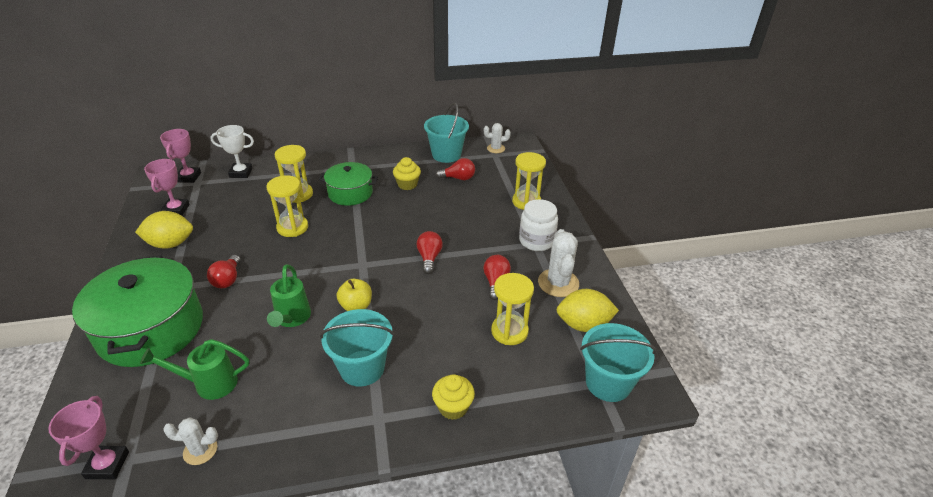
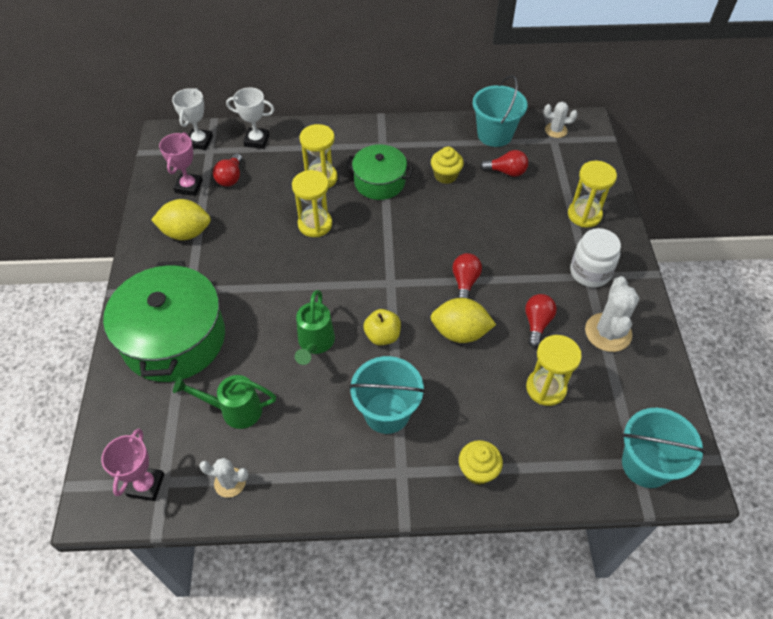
camera: 10 degrees right, 15 degrees up
(188, 177) = (199, 141): pink trophy -> white trophy
(227, 279) = (247, 286): red light bulb -> red light bulb (230, 178)
(583, 325) = (629, 390): yellow lemon -> yellow lemon (460, 332)

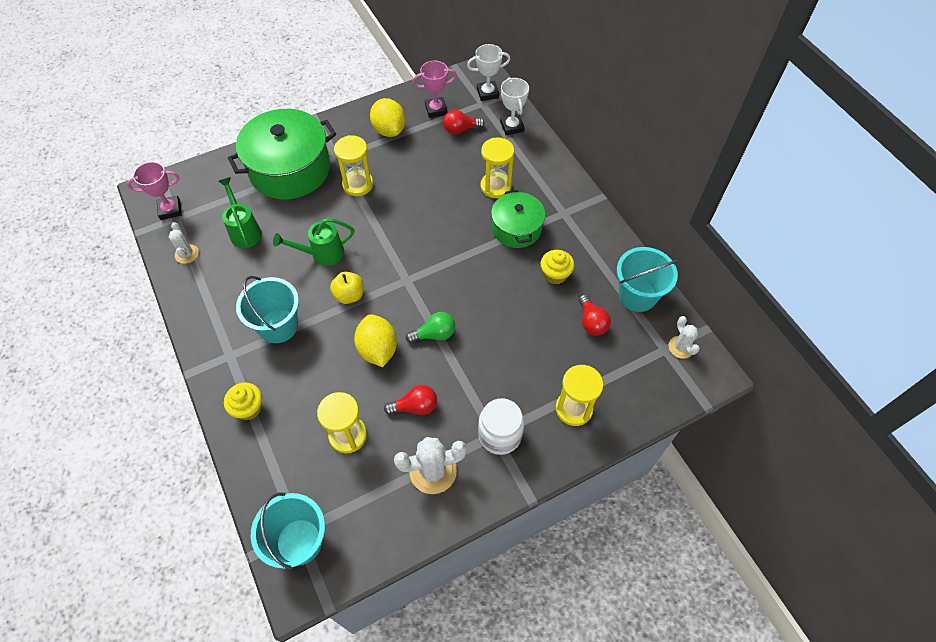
camera: 65 degrees right, 5 degrees up
(315, 224) = (442, 204): yellow hourglass -> yellow hourglass (358, 184)
(465, 282) = (434, 334): red light bulb -> green light bulb

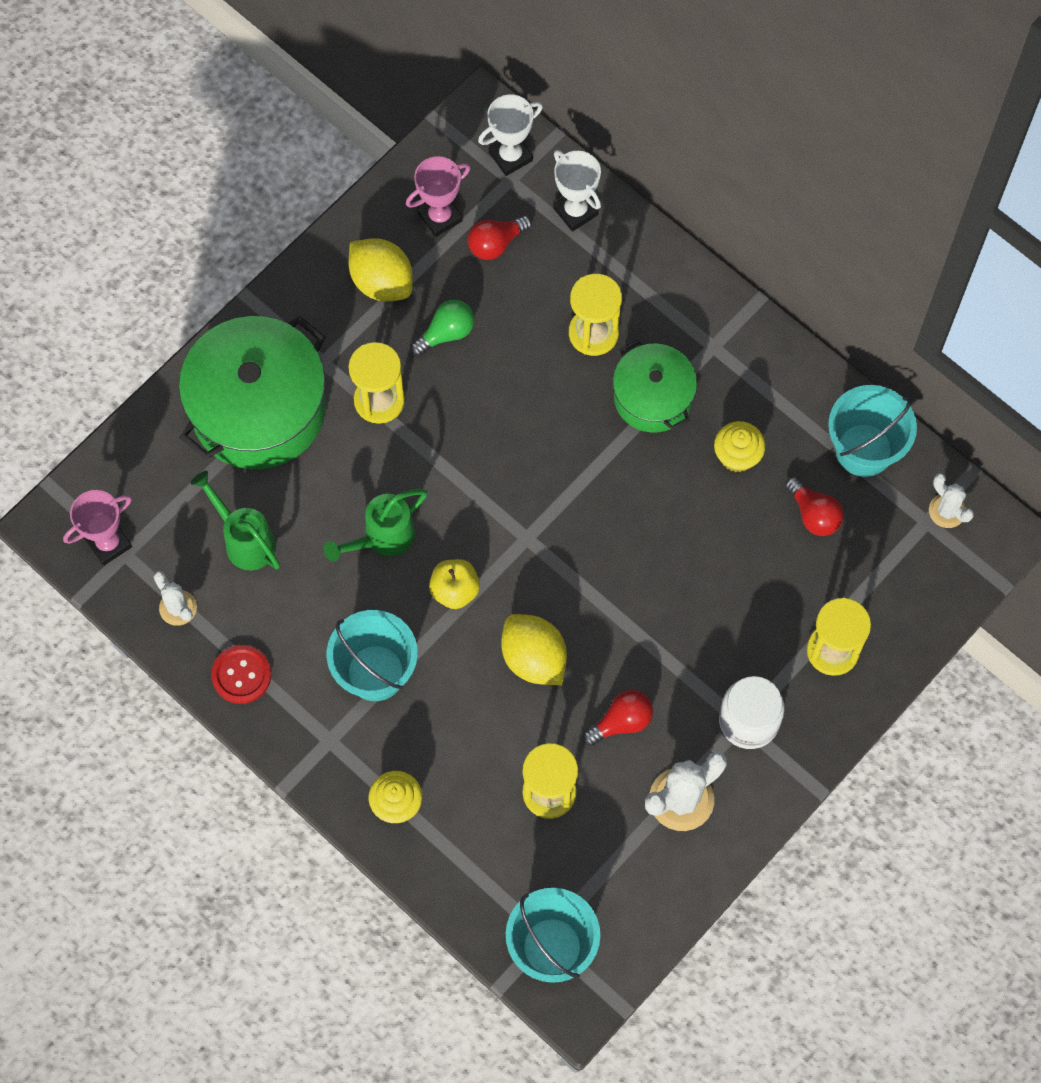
camera: 20 degrees left, 10 degrees up
(200, 301) = (241, 675): none -> red button
(434, 334) = (603, 608): green light bulb -> green light bulb (446, 333)

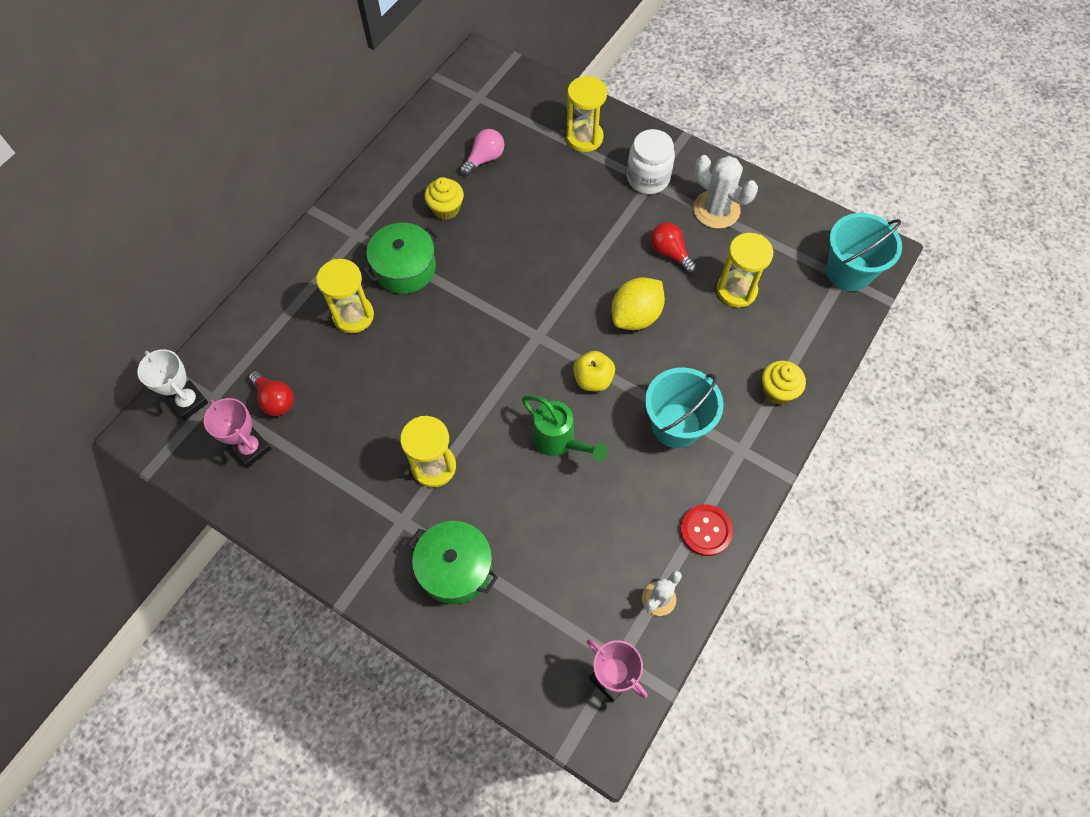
camera: 100 degrees left, 5 degrees down
(245, 540) = (583, 553): green watering can -> none
(258, 408) = (455, 568): green pot -> green pot, size x0.58
(382, 282) = (318, 485): yellow lemon -> none
(446, 333) = (364, 424): green light bulb -> none
(575, 211) = (241, 344): white trophy -> none
(813, 514) = (484, 159): red light bulb -> pink light bulb
(864, 450) = (430, 136): turquoise bucket -> none
(947, 511) = (468, 87): white cactus -> none

